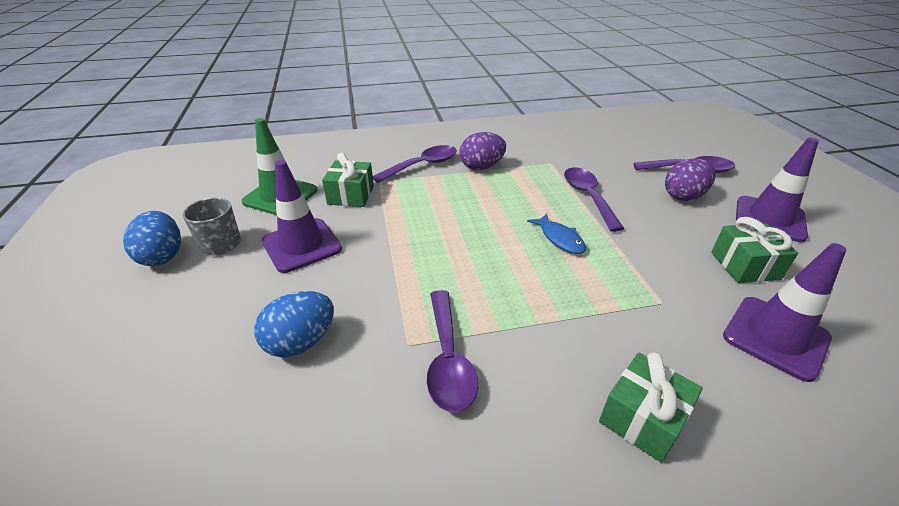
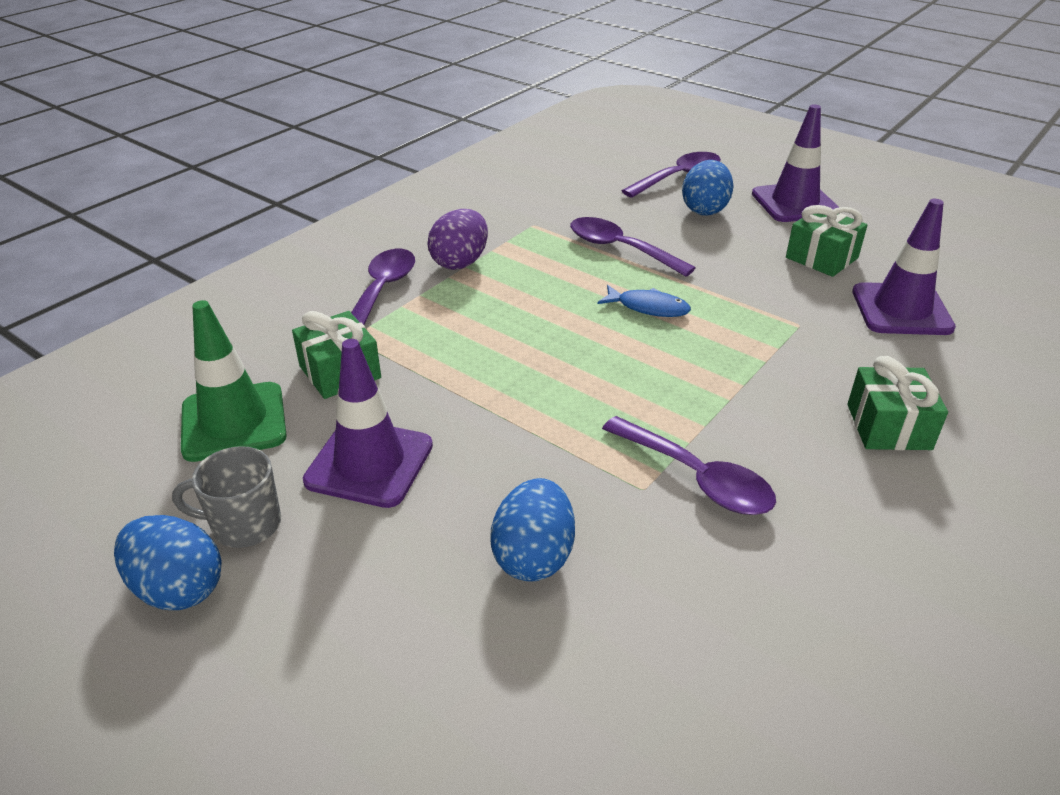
camera: 40 degrees left, 0 degrees up
(683, 196) = (704, 209): purple egg -> blue egg

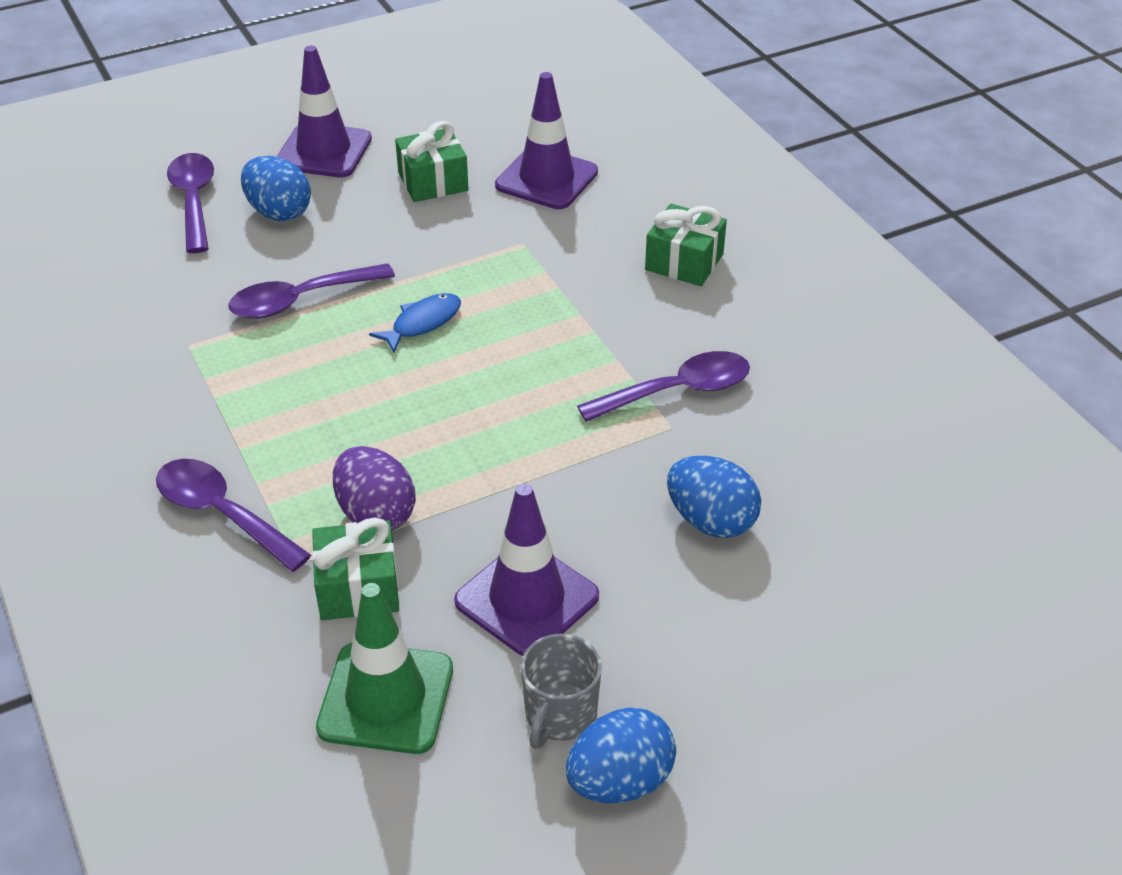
camera: 65 degrees left, 5 degrees up
(460, 262) = (216, 430): purple egg -> purple egg (376, 514)

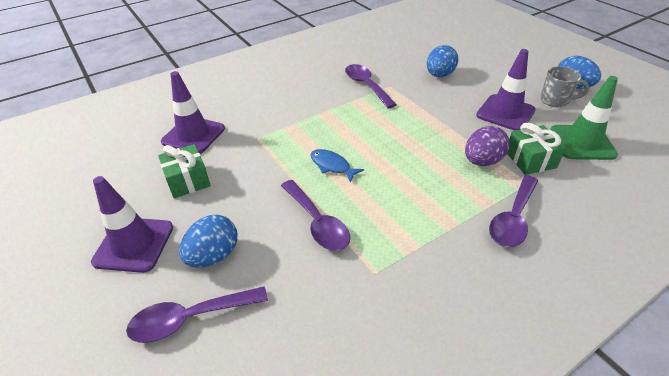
camera: 95 degrees left, 0 degrees up
(684, 262) = (273, 88): green gift -> none

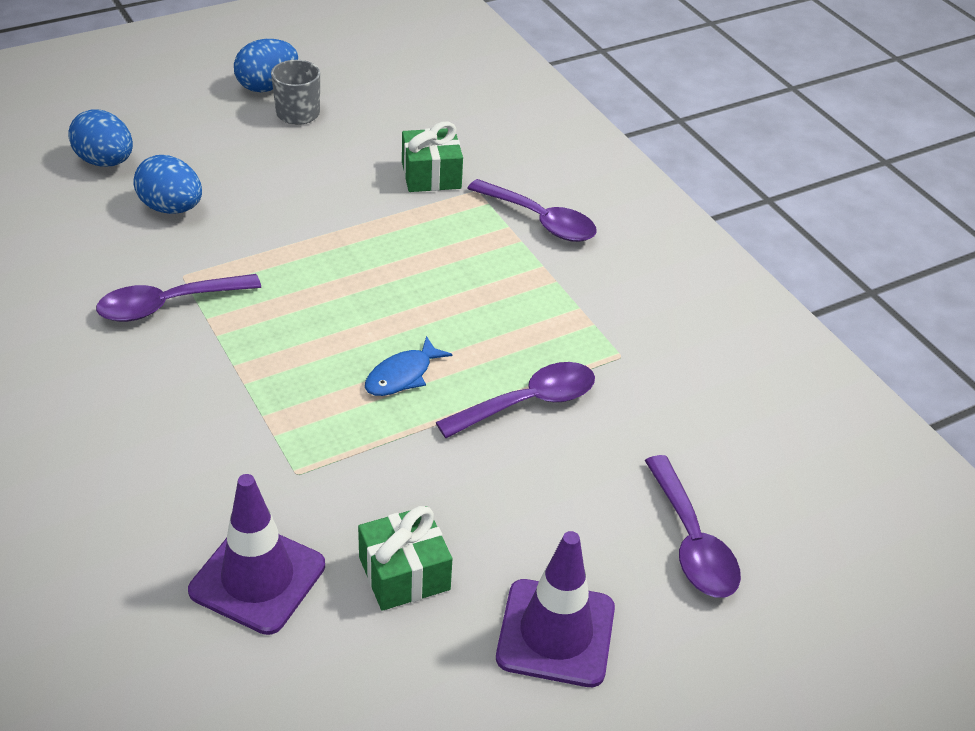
camera: 90 degrees left, 0 degrees up
(214, 255) = (584, 523): blue egg -> blue egg (105, 161)
(482, 161) = (425, 218): purple egg -> none
(505, 113) = (314, 167): purple traffic cone -> none
(582, 142) = (405, 122): green traffic cone -> none

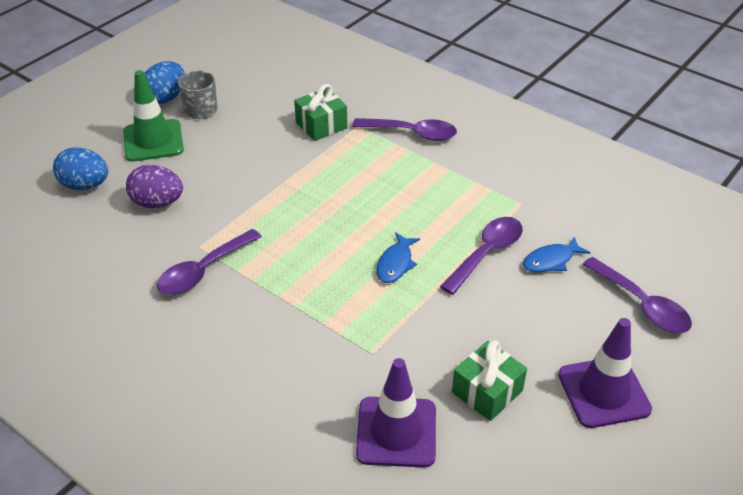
camera: 20 degrees left, 0 degrees up
(171, 208) = (157, 203): blue egg -> purple egg
(217, 133) = (153, 141): none -> green traffic cone
(607, 441) = (551, 261): none -> blue fish

